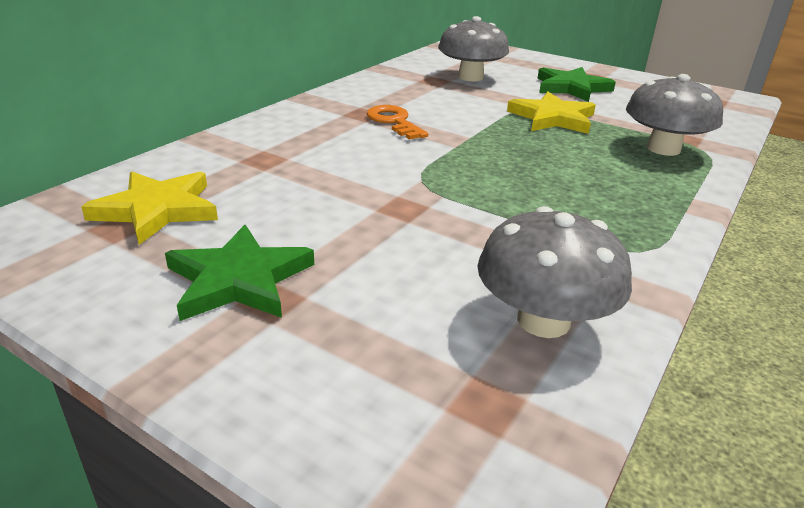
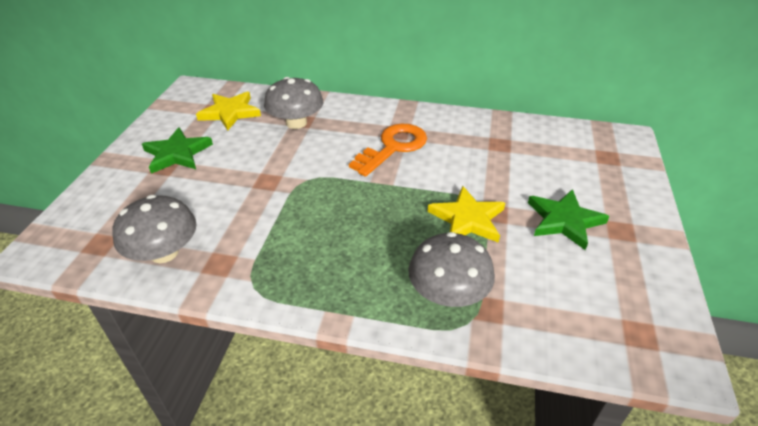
camera: 70 degrees right, 10 degrees up
(394, 122) = (393, 147): orange key -> orange key, size x1.51
(470, 77) = (528, 159): grey mushroom -> grey mushroom (296, 123)

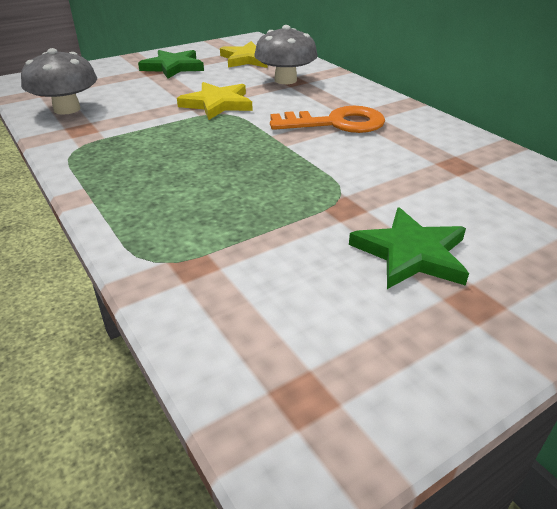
camera: 45 degrees right, 5 degrees down
(448, 293) = (182, 233): grey mushroom -> none
(467, 219) = (305, 197): yellow star -> yellow star (217, 104)

